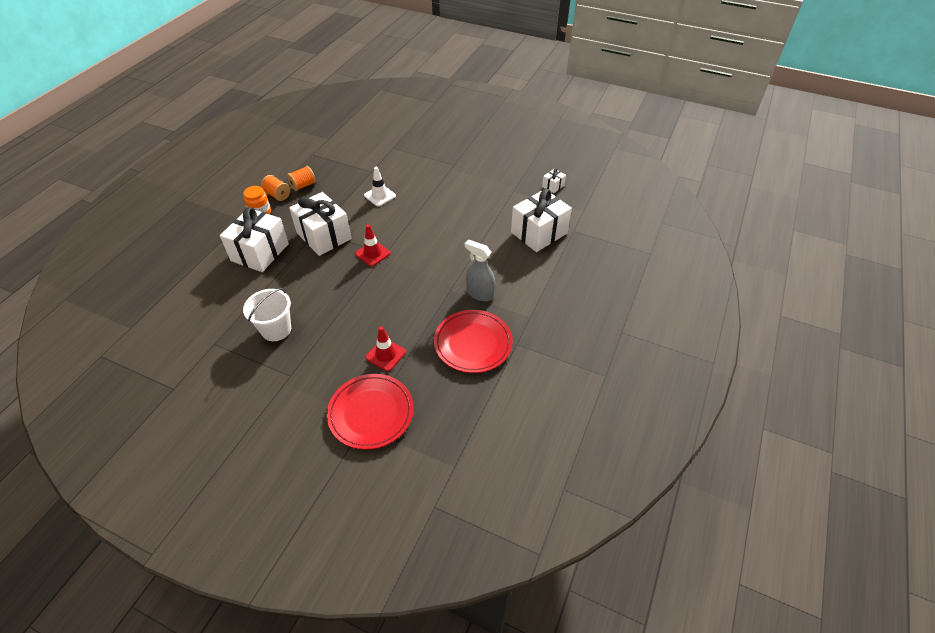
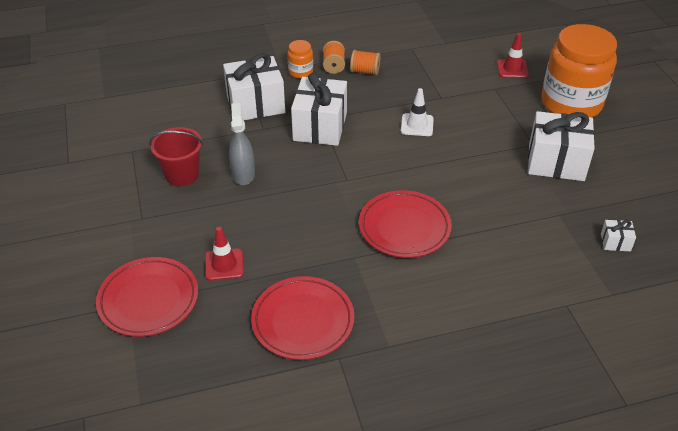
camera: 50 degrees right, 5 degrees down
(276, 329) = (182, 175): white bucket -> red bucket
(372, 253) = (336, 172): red traffic cone -> red traffic cone (512, 69)
(442, 131) = (571, 104): none -> orange jar
(452, 254) = (404, 227): none -> red plate
(480, 293) = (375, 283): grey spray bottle -> grey spray bottle (243, 174)
(539, 233) = (523, 276): white gift -> white gift (556, 162)

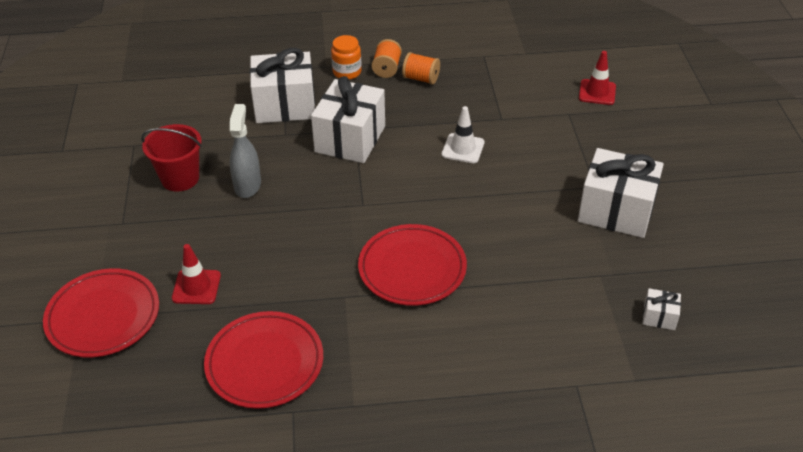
camera: 10 degrees right, 0 degrees up
(571, 104) = (656, 142): orange jar -> none

